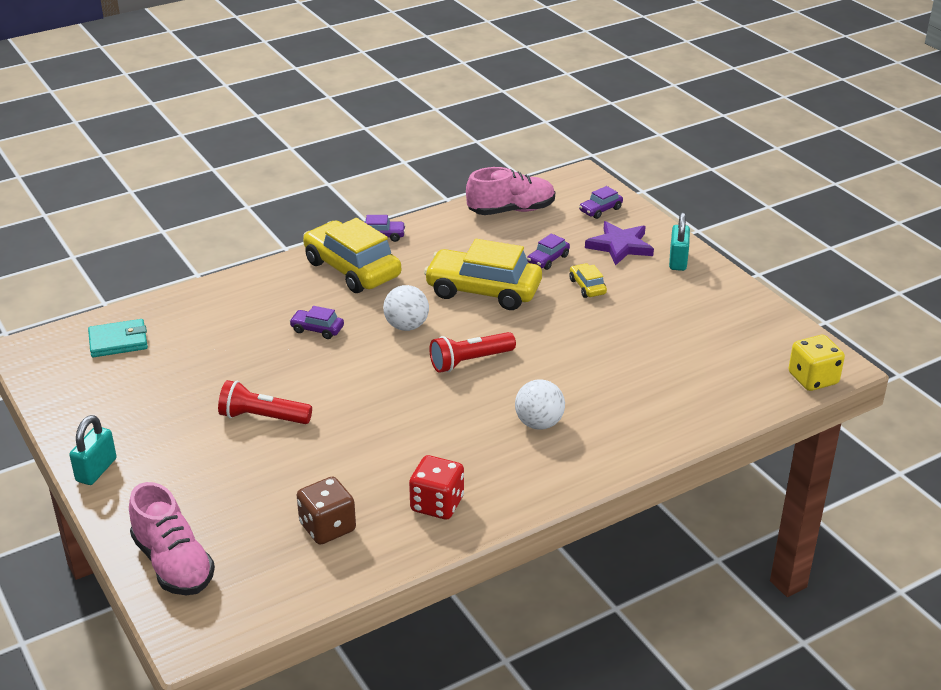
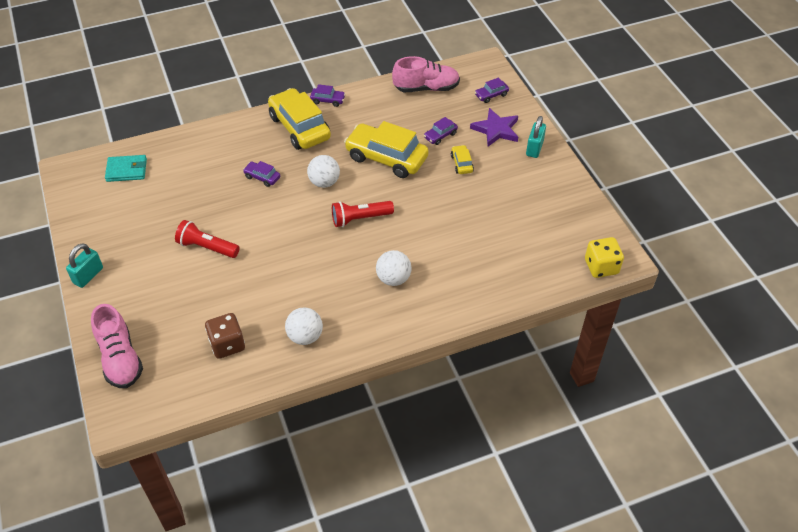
camera: 10 degrees right, 15 degrees up
(437, 504) = (305, 336): red dice -> white ball

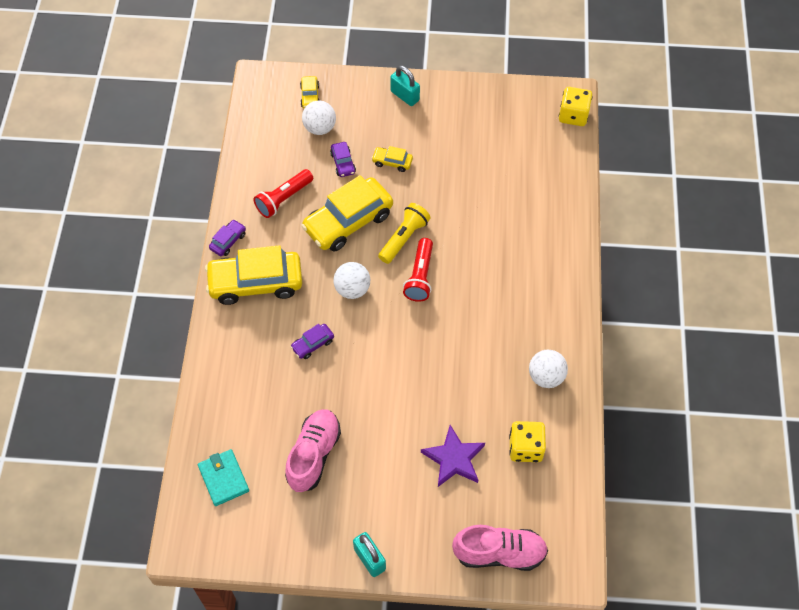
camera: 65 degrees left, 10 degrees up
(126, 170) = (223, 478): turquoise wallet -> turquoise wallet turned 45 degrees counterclockwise
(207, 247) = (388, 429): red flashlight -> red flashlight (283, 199)
(227, 344) = (525, 448): brown dice -> yellow dice
(391, 196) = (404, 238): none -> yellow flashlight
(393, 279) = (510, 278): white ball -> white ball (320, 128)
(426, 88) = (265, 146): pink shoe -> pink shoe (313, 455)
(491, 95) = (310, 96): purple car -> yellow car
(496, 130) = (362, 114): purple star -> purple star (454, 458)

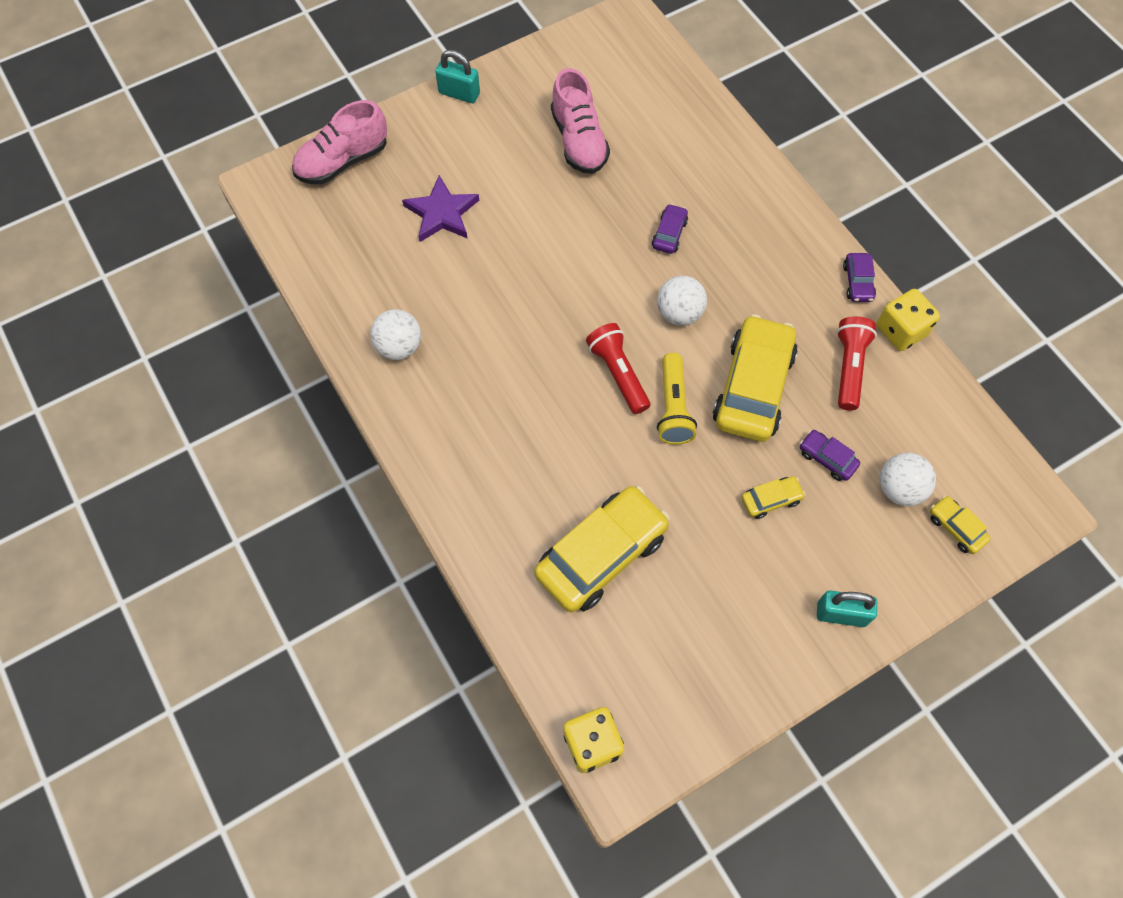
camera: 145 degrees right, 5 degrees up
(223, 478) = (642, 78): turquoise wallet -> none
(256, 283) = (784, 257): yellow car -> yellow car (601, 555)
(525, 448) = (376, 263): yellow dice -> yellow dice (901, 330)

